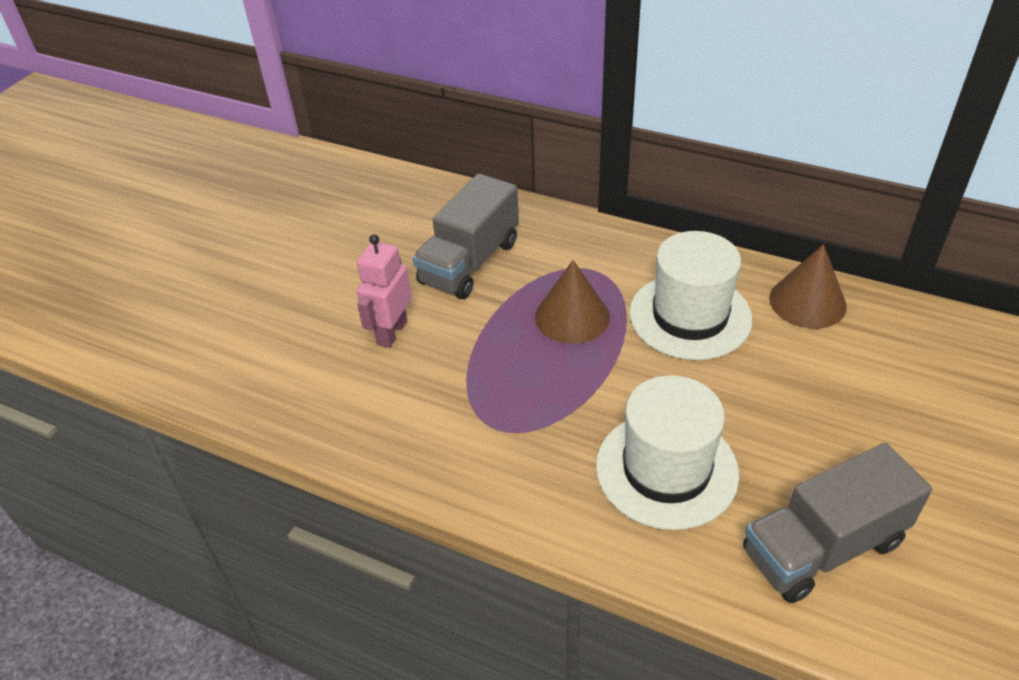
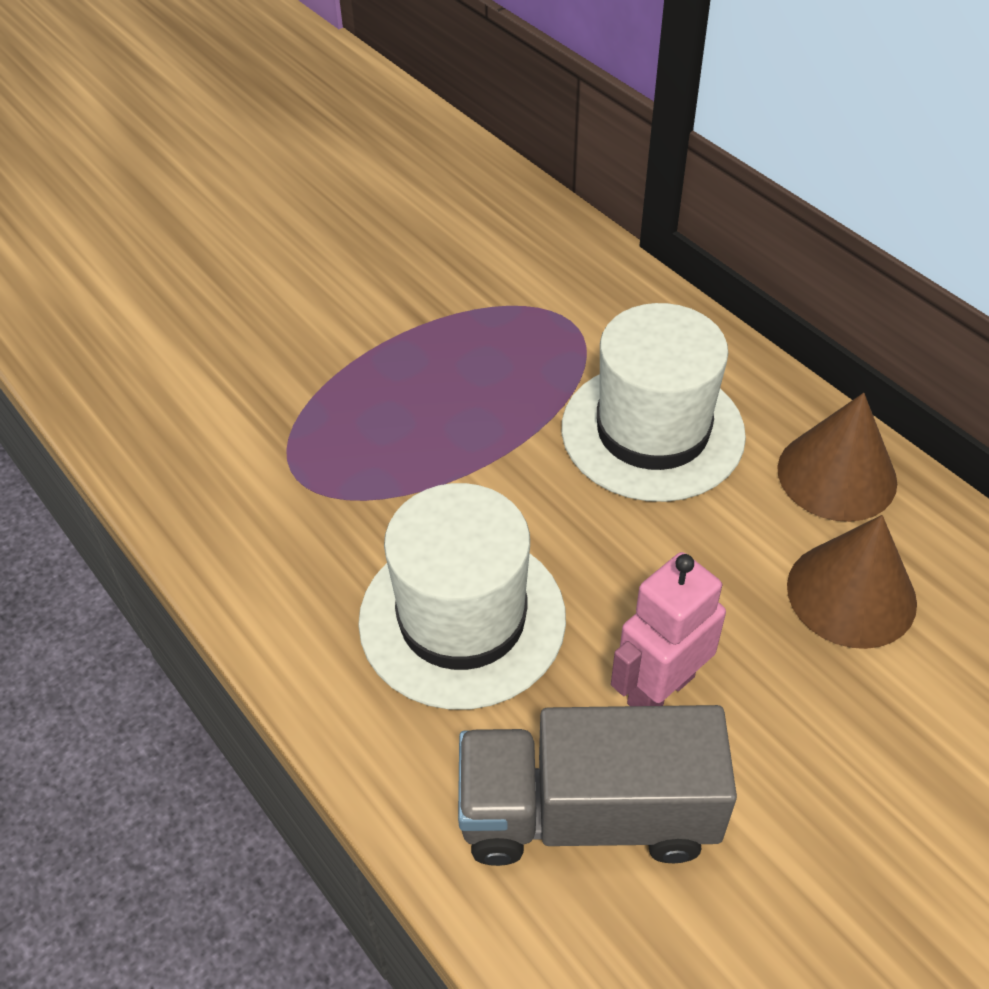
camera: 25 degrees right, 5 degrees up
(391, 332) = (264, 310): pink robot -> pink robot (660, 689)
(469, 262) = (422, 256): grey truck -> none
(572, 316) = (496, 373): brown cone -> brown cone (851, 594)

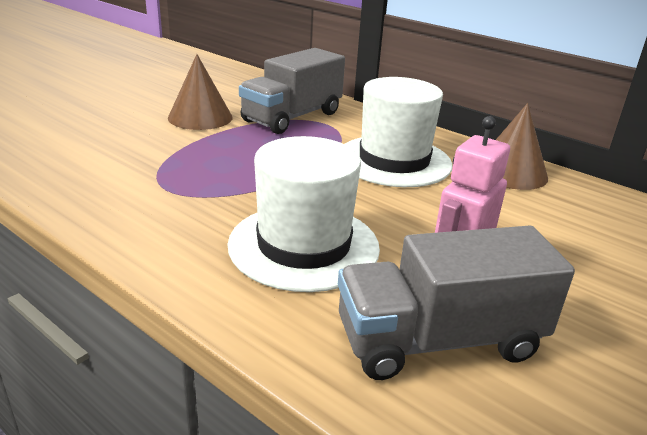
camera: 15 degrees left, 20 degrees down
(518, 300) = (292, 117): none -> grey truck
(851, 594) = (550, 218): brown cone -> brown cone (200, 117)

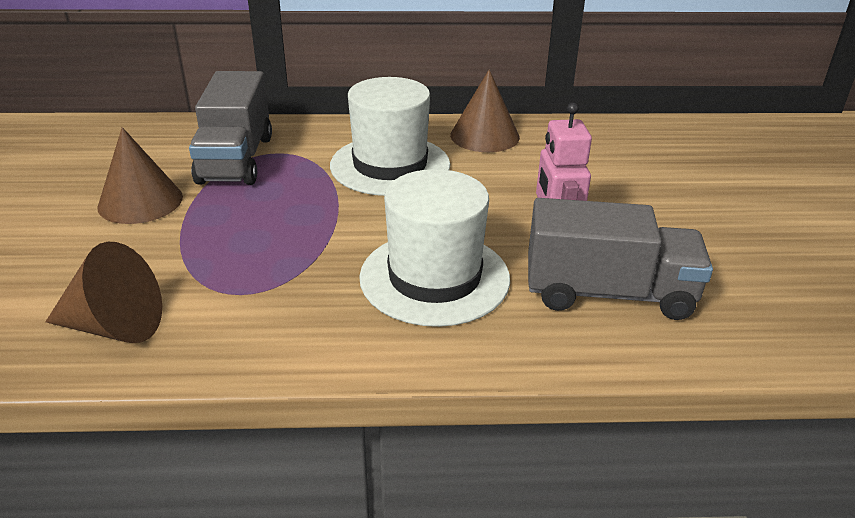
camera: 40 degrees left, 5 degrees up
(77, 172) = (115, 326): none -> brown cone
(438, 340) = (608, 293): grey truck -> grey truck turned 120 degrees counterclockwise

